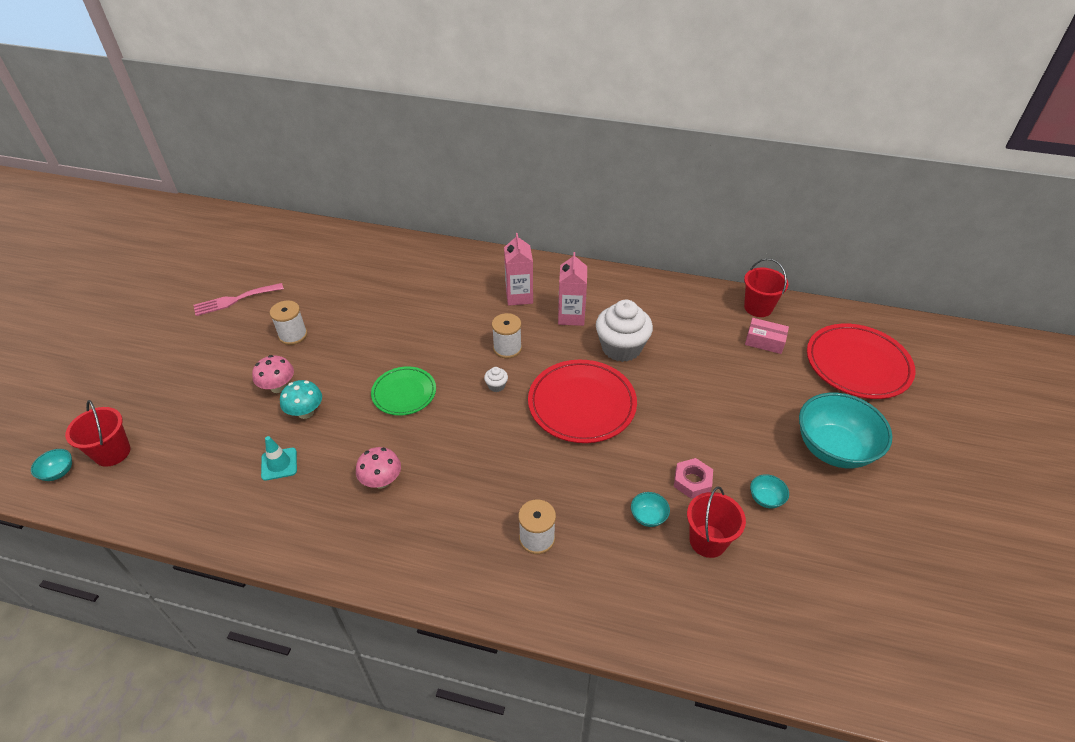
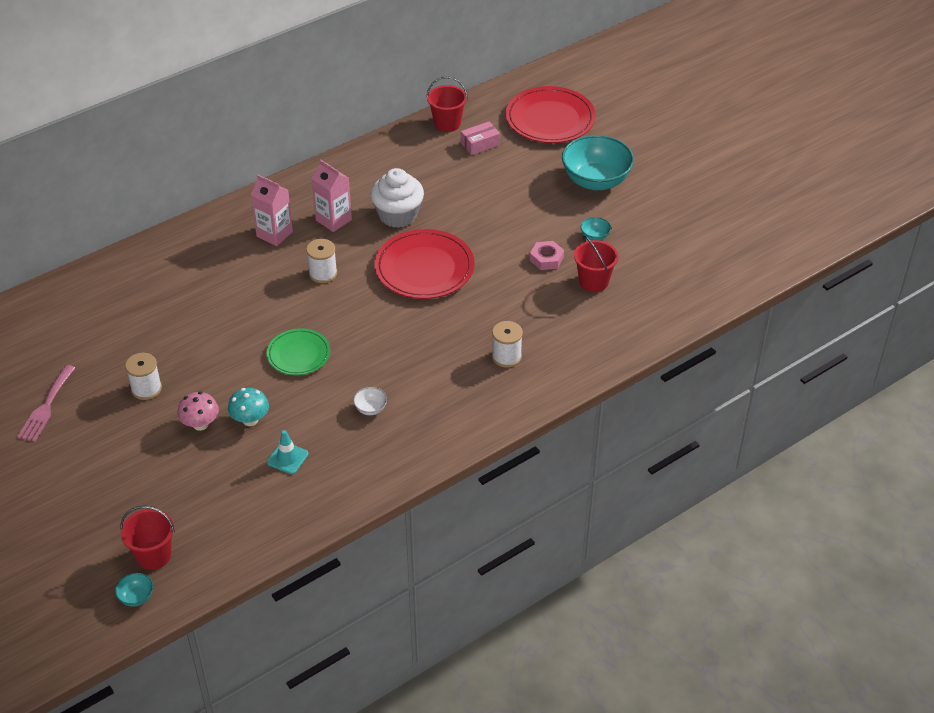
camera: 50 degrees left, 0 degrees up
(381, 481) = (371, 409): pink mushroom -> white bowl
(496, 386) = (353, 301): white cupcake -> none
(648, 517) = (548, 296): turquoise bowl -> none

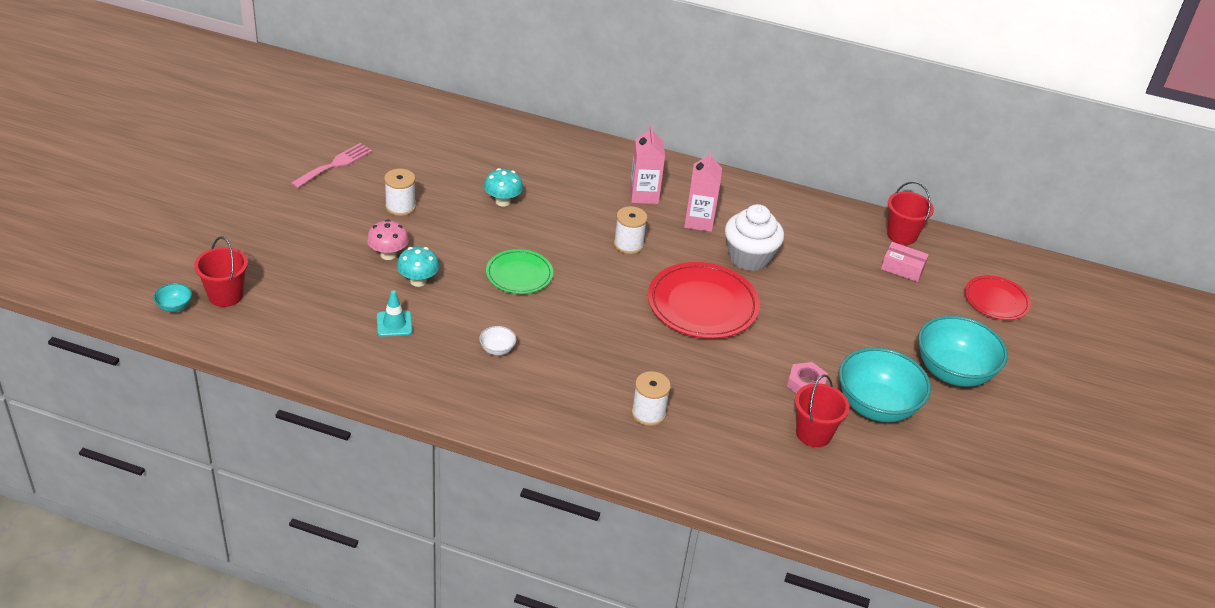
camera: 50 degrees right, 5 degrees down
(46, 407) = (335, 165): pink fork -> pink fork turned 150 degrees clockwise
(201, 321) = (503, 201): none -> turquoise mushroom
(550, 119) = (996, 300): red plate -> red plate, size x0.60
(595, 236) = (876, 406): turquoise bowl -> turquoise bowl, size x2.43

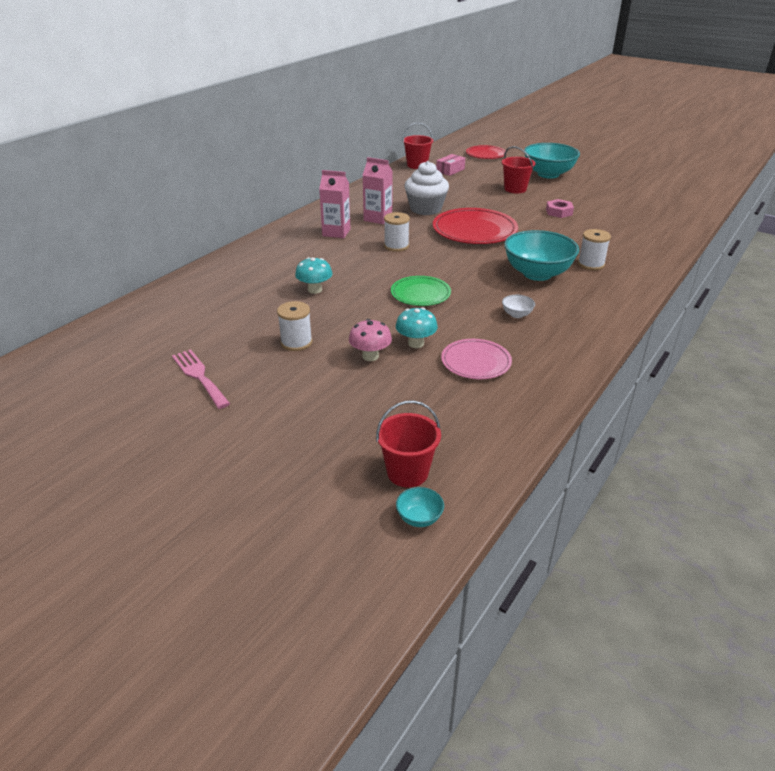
camera: 70 degrees left, 5 degrees down
(394, 324) = (476, 362): turquoise traffic cone -> pink plate
(813, 433) = (605, 217): red bucket -> red bucket (515, 189)
(876, 406) = (579, 197): turquoise bowl -> turquoise bowl (537, 274)

